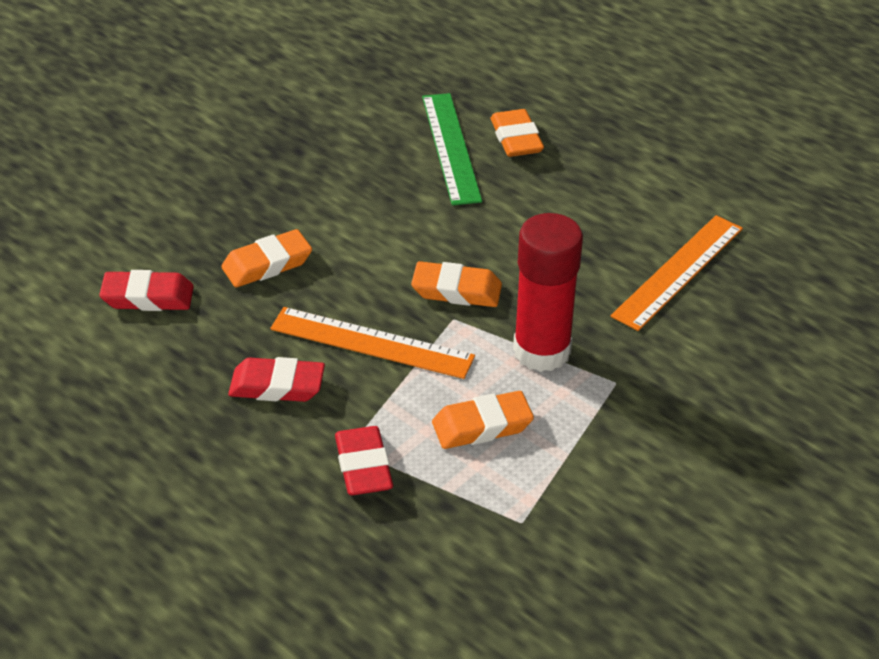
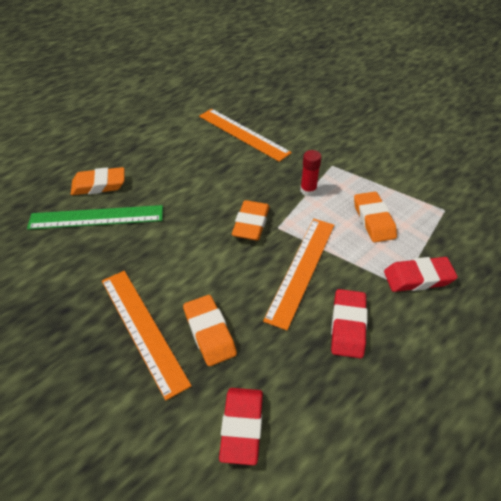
camera: 85 degrees left, 5 degrees up
(271, 212) = (143, 329): none -> orange ruler
(541, 351) = (308, 190): red glue stick -> red glue stick, size x0.47

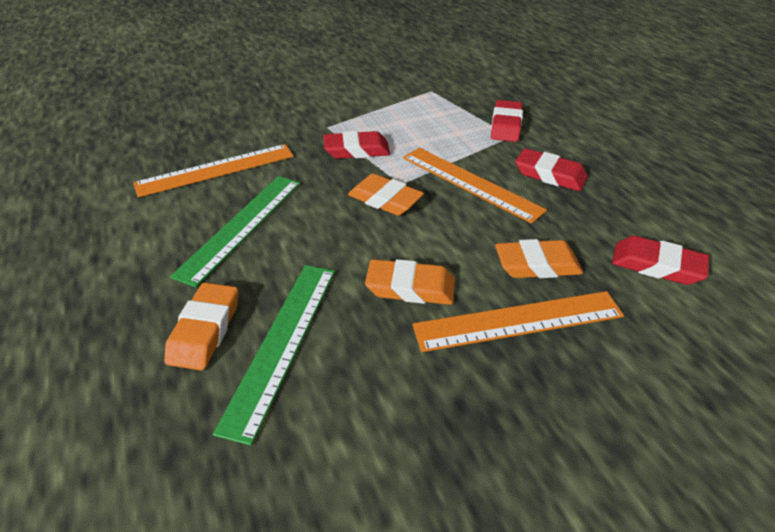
camera: 70 degrees left, 5 degrees down
(190, 166) = (242, 226): none -> green ruler
(308, 190) = (357, 150): red glue stick -> red eraser
(373, 220) = (424, 126): orange eraser -> orange eraser (410, 287)

